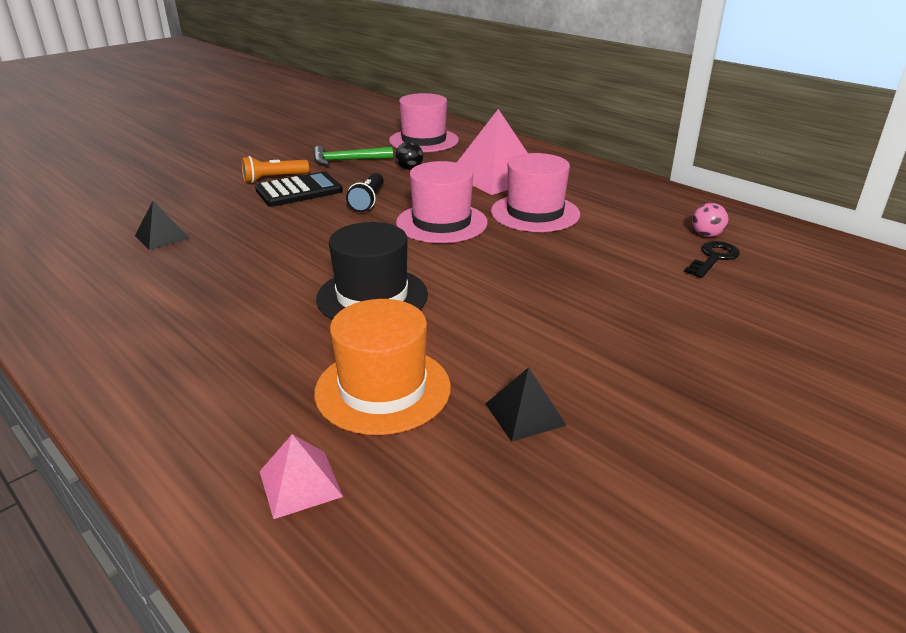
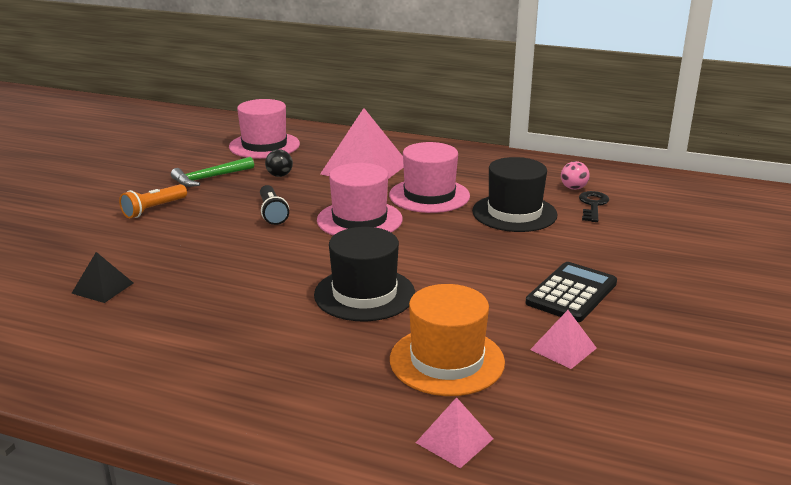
camera: 25 degrees left, 5 degrees down
(299, 191) = (194, 216): black calculator -> black calculator (571, 293)
(525, 414) = (563, 348): black pyramid -> pink pyramid
(611, 248) = (514, 213): none -> black hat

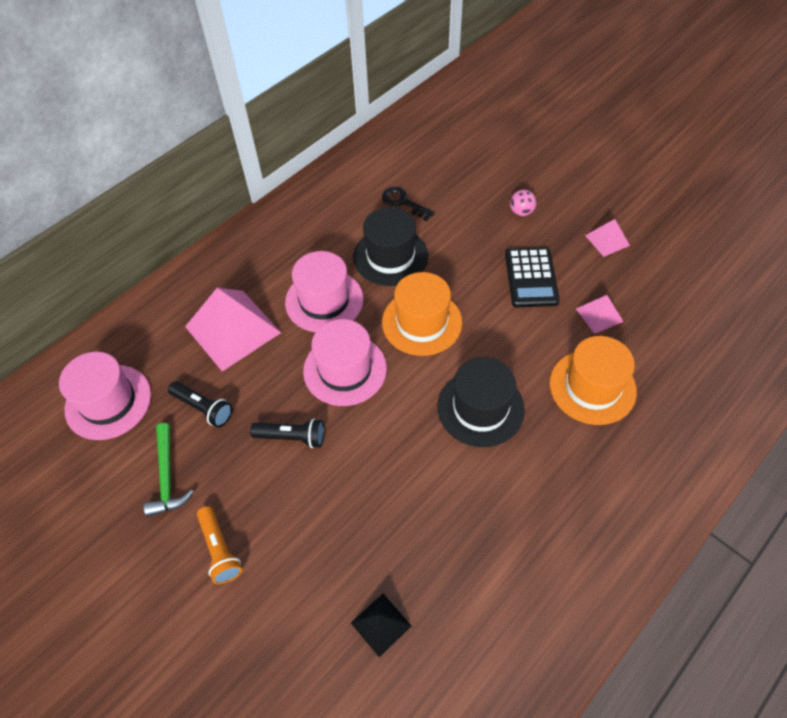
camera: 65 degrees left, 30 degrees up
(279, 175) = (203, 408): black ball -> black flashlight
(447, 243) = (422, 322): none -> orange hat
(454, 440) = (682, 416): pink pyramid -> pink pyramid (607, 240)
(571, 293) = (531, 278): black calculator -> black calculator turned 150 degrees counterclockwise
(573, 188) = (366, 199): pink ball -> pink ball (521, 212)

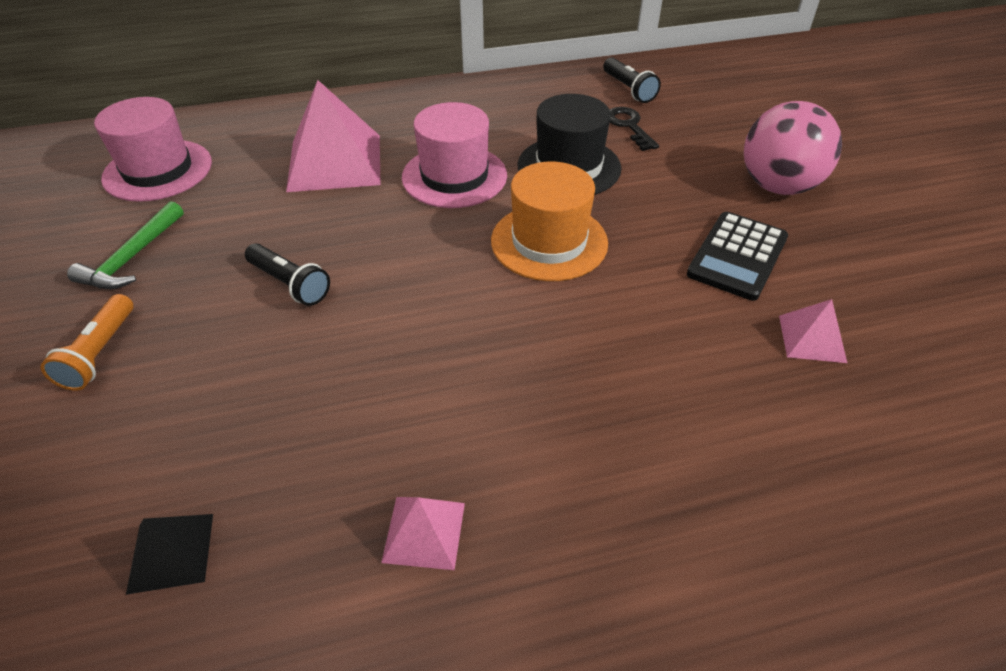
camera: 30 degrees right, 10 degrees down
(203, 408) = (233, 215): black flashlight -> black flashlight (628, 89)
(345, 369) = (413, 247): pink hat -> none
(480, 408) = (544, 365): black hat -> none
(521, 212) = (778, 186): pink ball -> pink ball, size x2.27
(592, 387) = (734, 421): orange hat -> none
(607, 240) = (888, 260): pink pyramid -> pink pyramid (424, 532)

